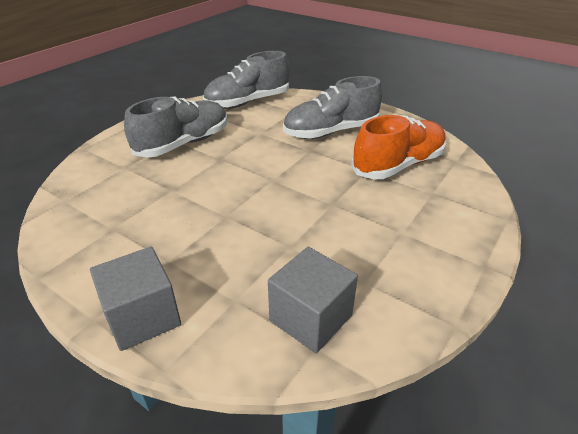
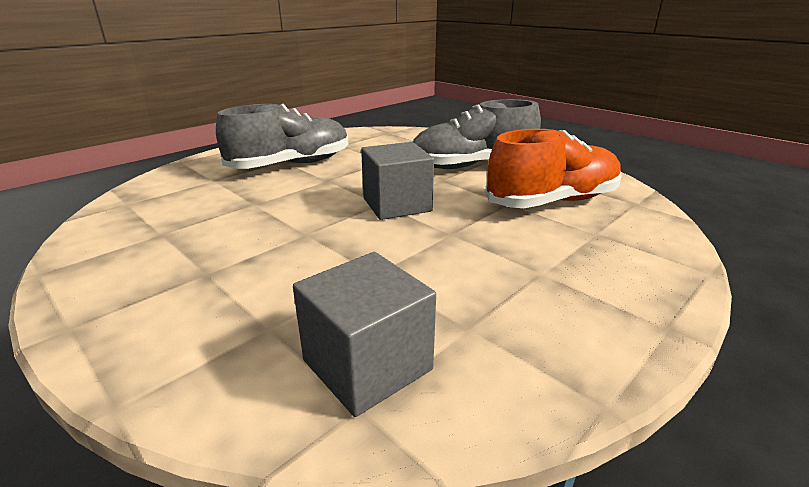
camera: 10 degrees right, 10 degrees down
(143, 317) = (131, 333): grey cube -> grey cube (397, 205)
(247, 102) = (383, 136): grey shoe -> none

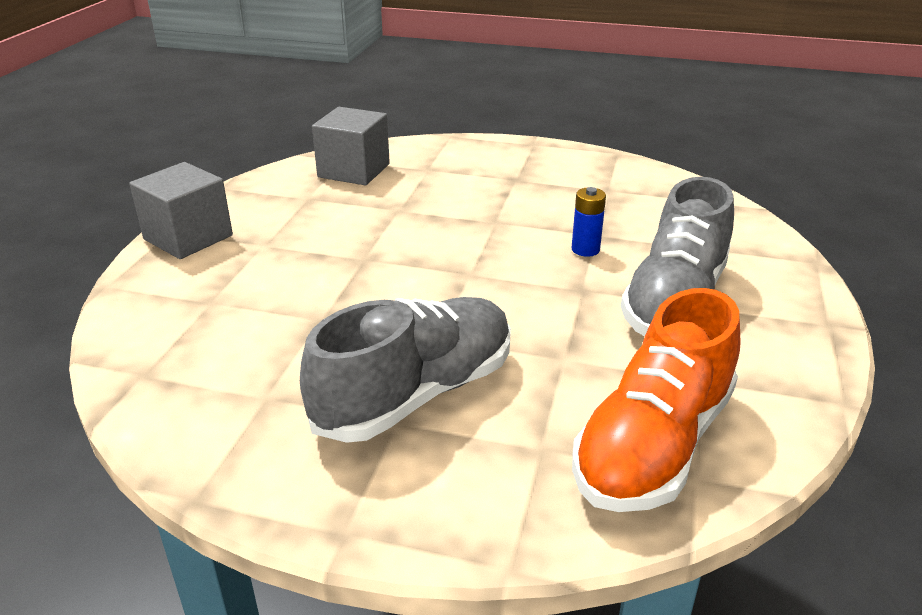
camera: 150 degrees right, 5 degrees up
(282, 197) = (585, 249): none -> blue battery
(397, 205) = (450, 276): grey cube -> grey cube (188, 237)
(552, 202) = (263, 340): orange shoe -> orange shoe (653, 444)

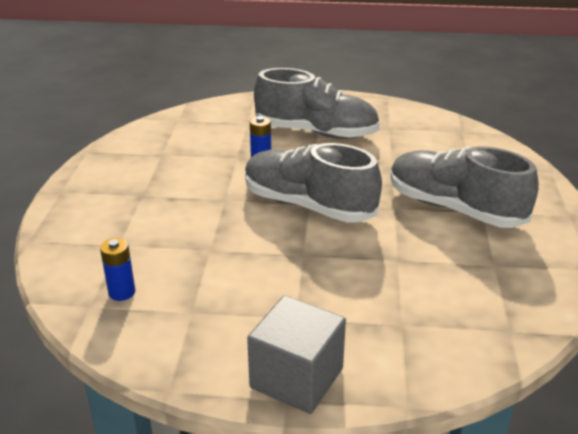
camera: 100 degrees left, 0 degrees up
(354, 171) = (122, 292): grey cube -> blue battery
(464, 272) = (308, 205): none -> grey shoe
(653, 444) = (448, 140): orange shoe -> none

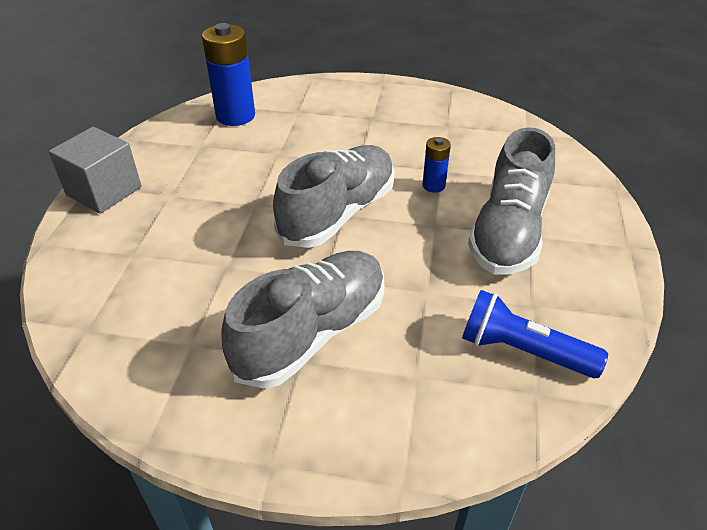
camera: 95 degrees right, 10 degrees up
(122, 292) = (235, 116): blue battery -> blue battery, size x1.96
(431, 133) = (522, 351): none -> blue flashlight

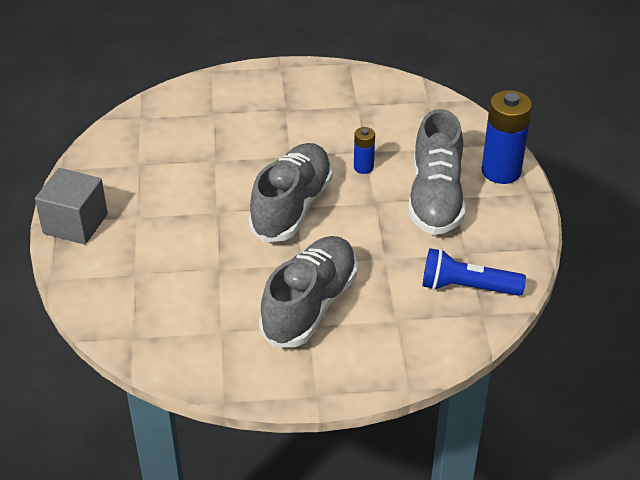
camera: 15 degrees left, 0 degrees up
(235, 116) = (156, 128): blue battery -> blue battery (501, 171)

